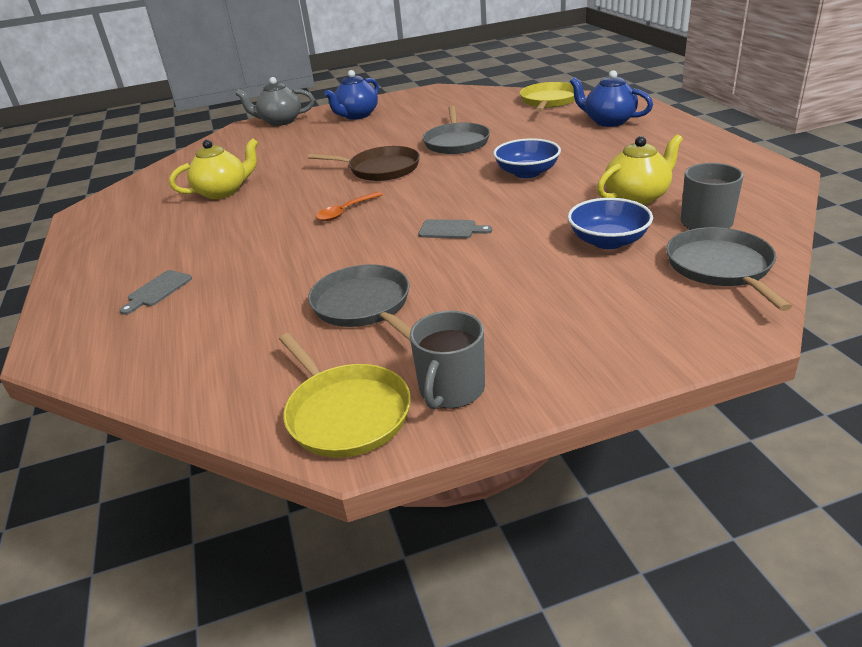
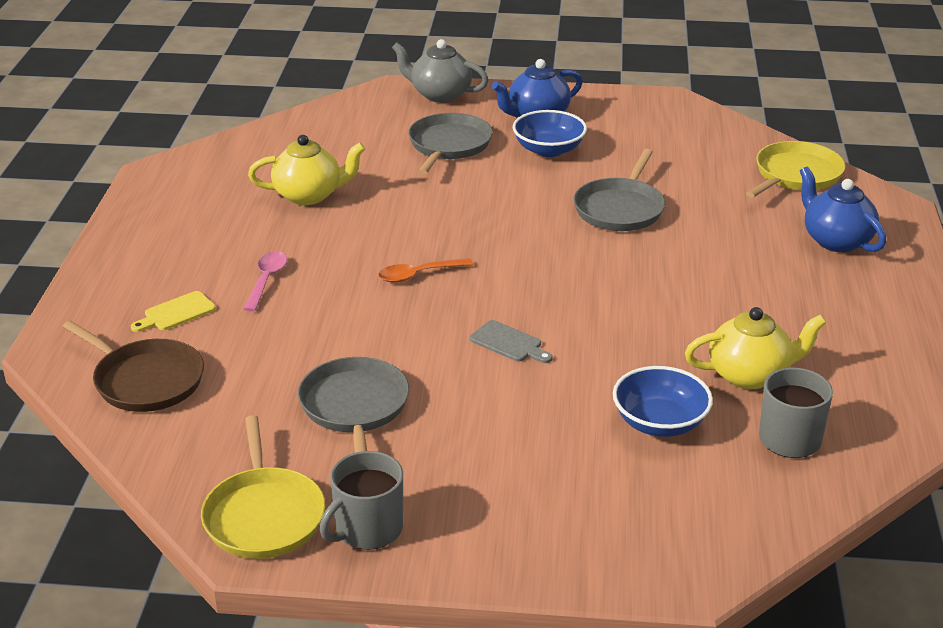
camera: 20 degrees right, 0 degrees up
(157, 290) = (176, 313): grey cutting board -> yellow cutting board
(224, 248) = (266, 280): none -> pink spoon
(380, 169) = (500, 222): brown pan -> brown pan (145, 380)
(527, 172) = (660, 290): blue bowl -> blue bowl (548, 150)
(721, 267) = (743, 501): grey pan -> grey pan (448, 145)

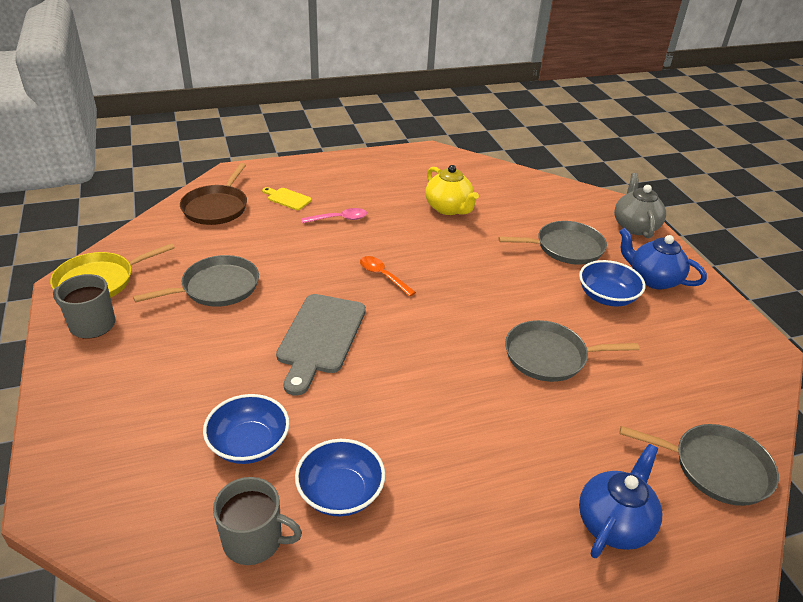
camera: 65 degrees right, 5 degrees up
(509, 343) = (320, 338): grey cutting board -> grey cutting board, size x2.06
(750, 375) = (340, 492): yellow teapot -> blue bowl
(795, 175) = (716, 468): yellow pan -> grey pan

